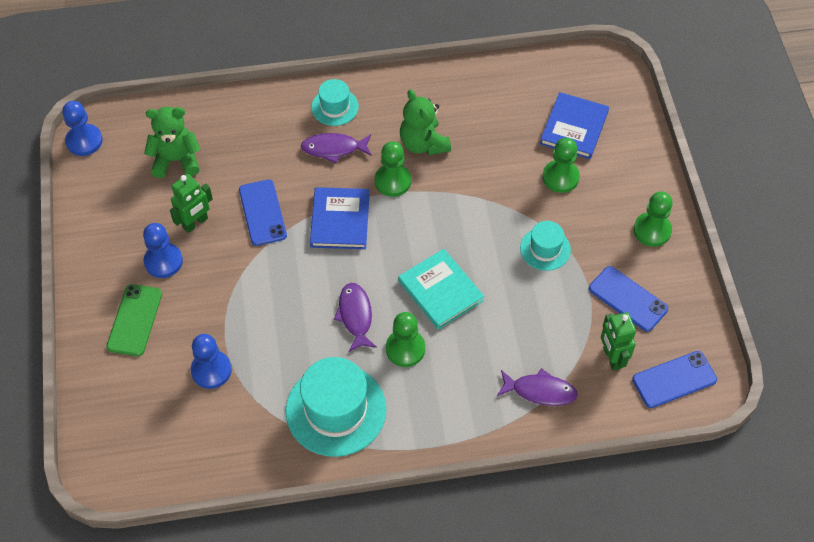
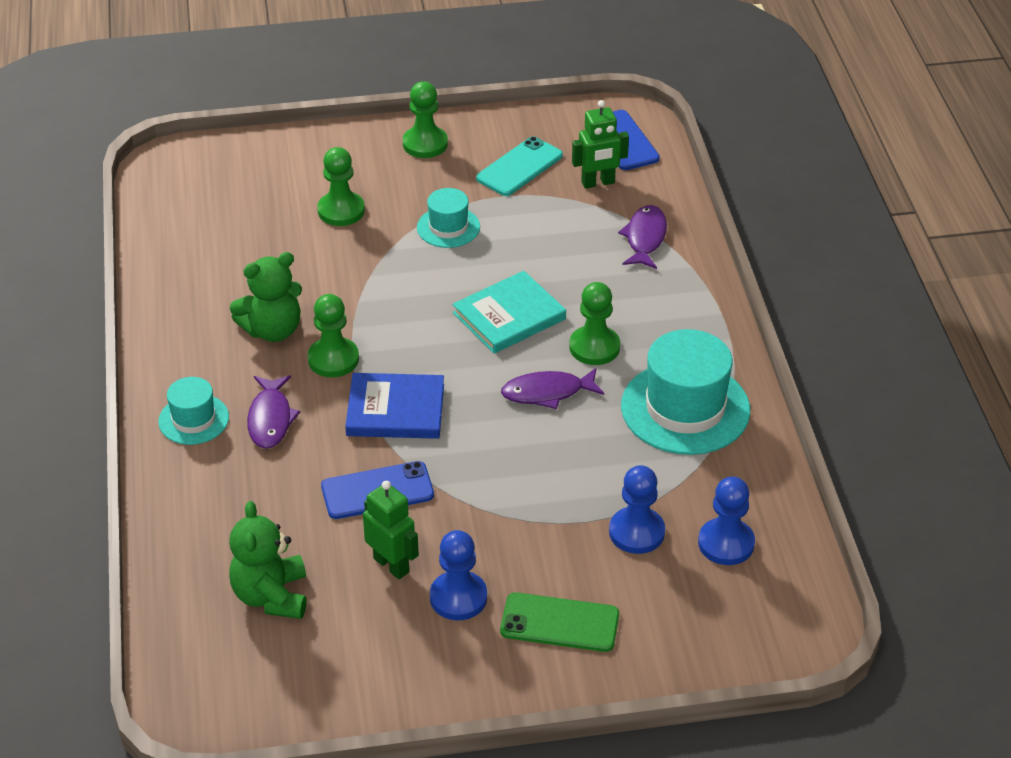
camera: 90 degrees left, 15 degrees down
(84, 141) = (218, 720): blue pawn -> blue pawn (726, 543)
(574, 128) = (264, 196): blue book -> none
(628, 299) = (519, 167): blue phone -> turquoise phone

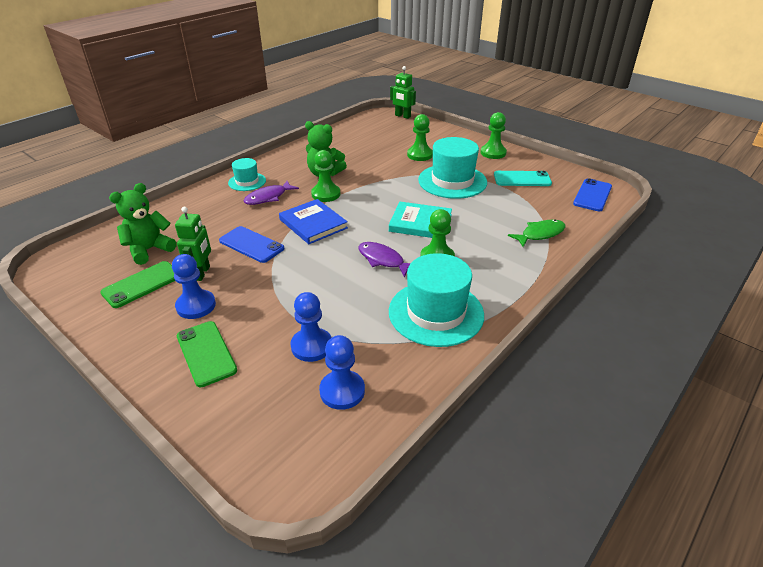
camera: 50 degrees right, 5 degrees down
(353, 632) = (142, 284): none -> green phone
(448, 227) = (452, 181): turquoise hat -> turquoise hat, size x1.85
(598, 183) = (551, 203): green robot -> green robot (402, 116)
(645, 238) = (540, 234): purple fish -> green fish

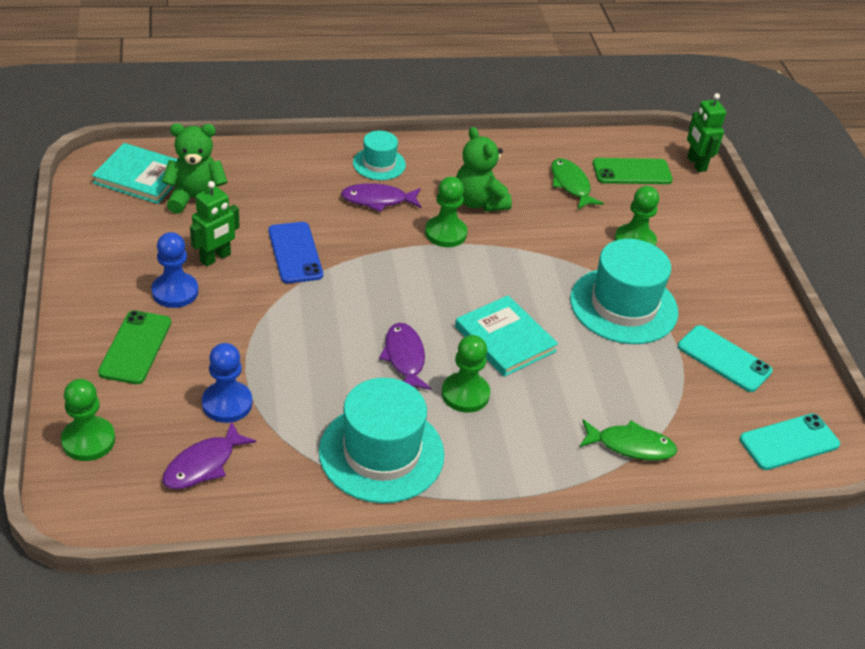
camera: 35 degrees right, 5 degrees up
(92, 257) = (141, 176): none -> turquoise book
(142, 284) = (153, 237): green phone -> green phone (632, 172)
(313, 224) = (385, 265): blue book -> none
(342, 391) = (203, 464): blue pawn -> purple fish
(359, 147) = (571, 185): none -> green fish
(493, 153) = (743, 296): green pawn -> green pawn (88, 440)
(592, 195) = (789, 442): blue phone -> turquoise phone

